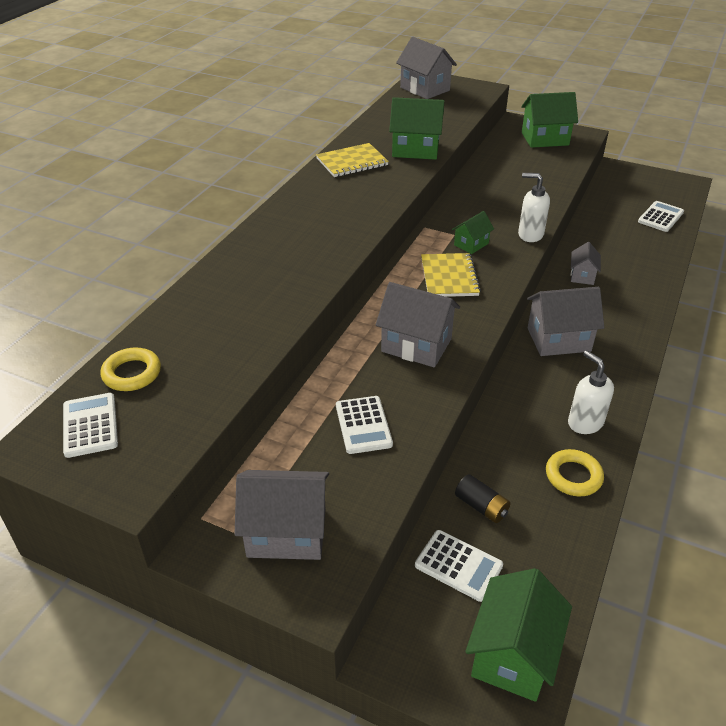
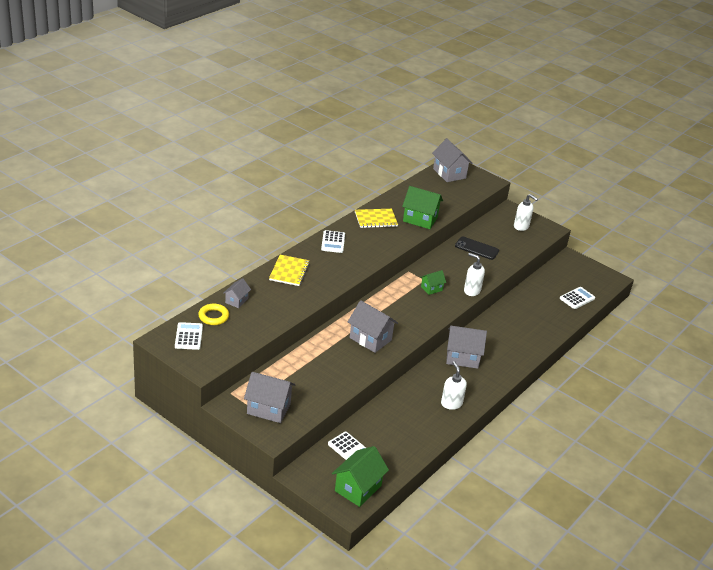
camera: 10 degrees right, 5 degrees down
(363, 425) = (324, 372): white calculator -> white calculator (333, 242)
(449, 277) = (408, 305): yellow notebook -> yellow notebook (289, 271)
(481, 506) = (373, 428): black battery -> none
(503, 177) = (476, 248): none -> black phone
(545, 139) = (521, 226): green house -> white soap dispenser
(573, 476) = (429, 426): yellow ring -> none
(582, 276) = (500, 324): grey house -> grey house (236, 301)

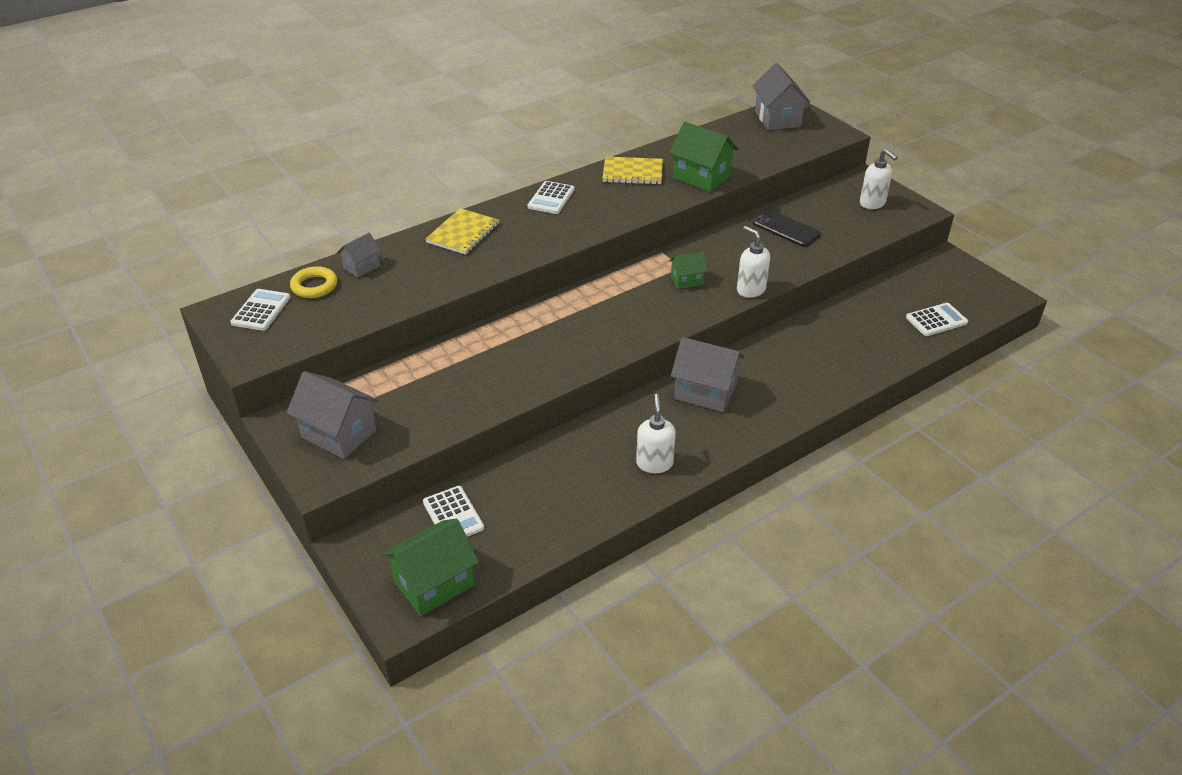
camera: 20 degrees right, 5 degrees up
(370, 339) = (553, 345): grey house -> none

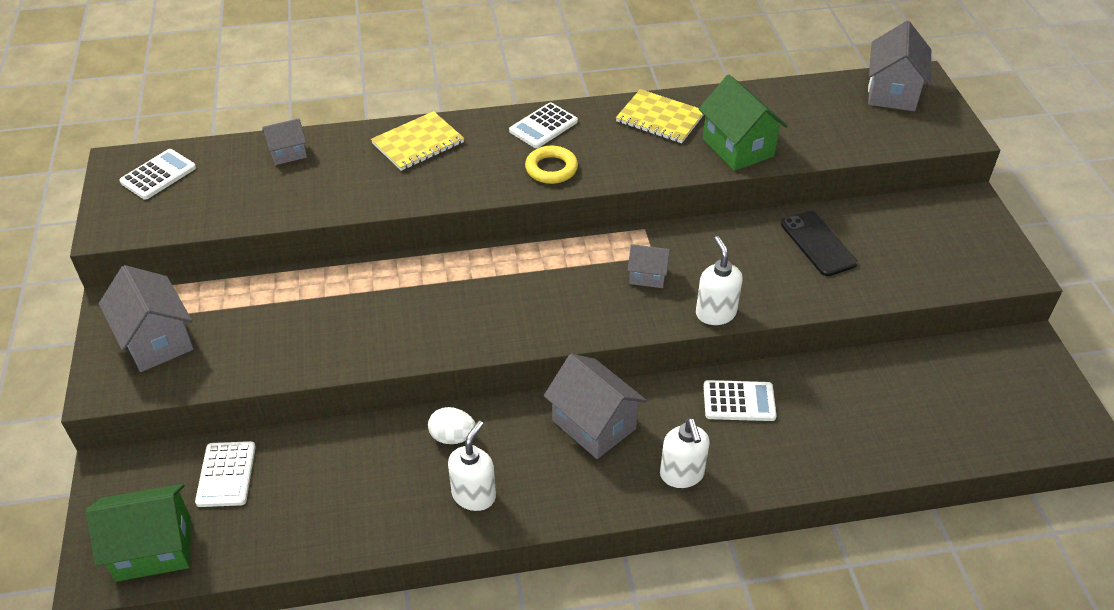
camera: 25 degrees right, 5 degrees up
(314, 286) = (227, 162): yellow ring -> yellow ring (551, 169)
(610, 432) = (452, 437): none -> white egg
(687, 280) = (647, 276): green house -> grey house
(872, 203) = (957, 241): white soap dispenser -> white soap dispenser (682, 475)
(936, 320) = (953, 430): white calculator -> white calculator (739, 401)

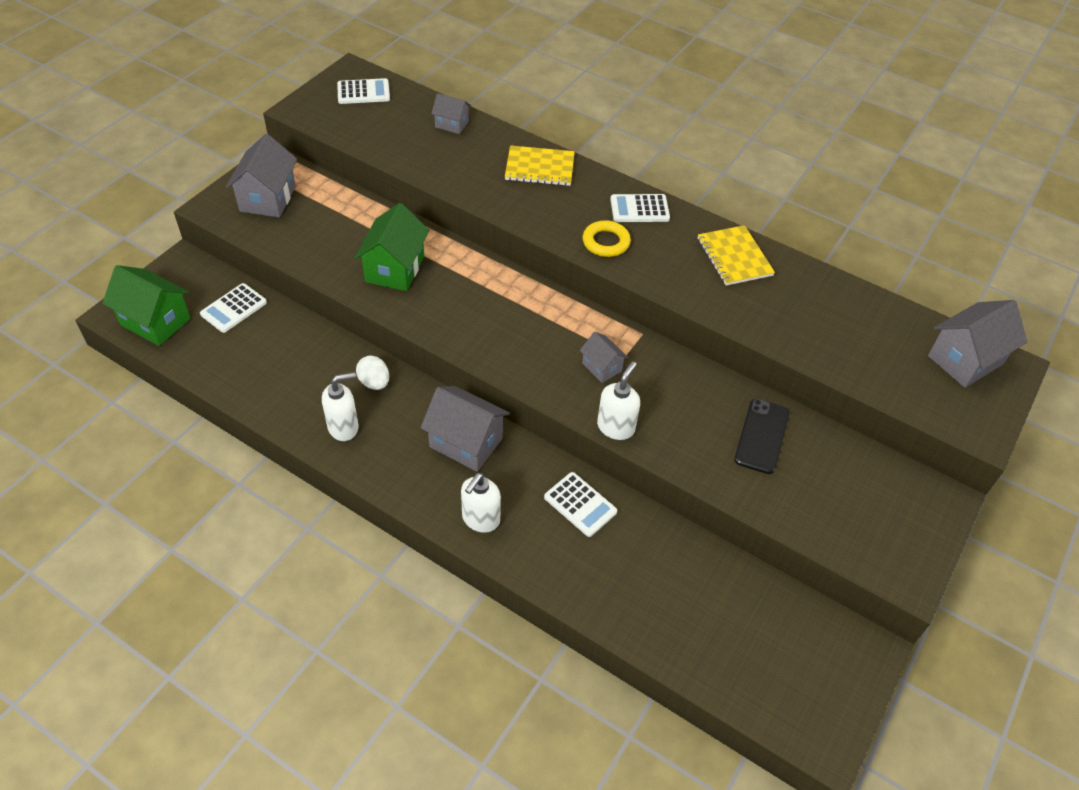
camera: 40 degrees right, 5 degrees up
(594, 424) = (466, 442): grey house -> grey house turned 60 degrees counterclockwise
(738, 147) = (766, 317): green house -> green house (395, 269)

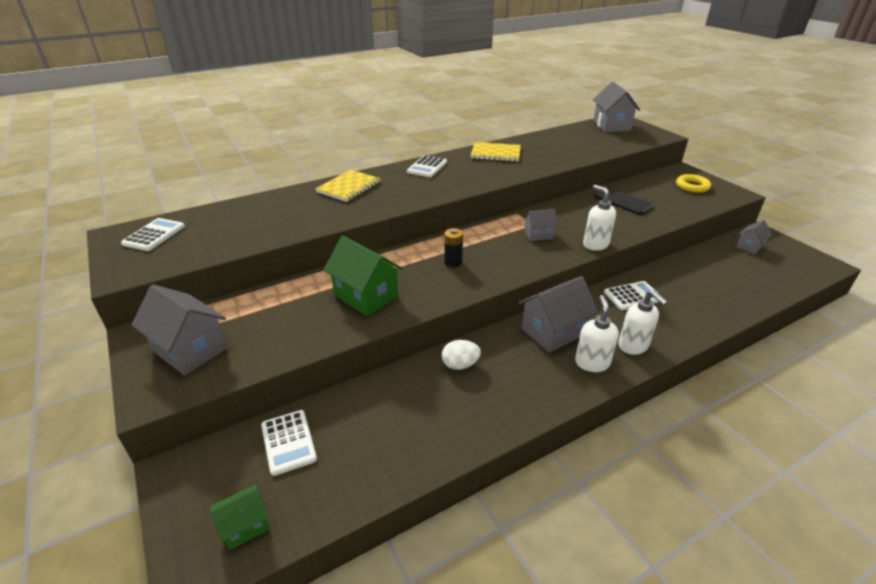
camera: 60 degrees left, 15 degrees down
(155, 321) = (245, 526): green house -> green house, size x0.56
(343, 427) = (502, 399): white soap dispenser -> white soap dispenser (592, 363)
(451, 124) = (255, 207): grey house -> grey house (749, 246)
(492, 311) = (453, 262): none -> black battery
(606, 242) = (448, 184): yellow ring -> yellow ring (692, 186)

